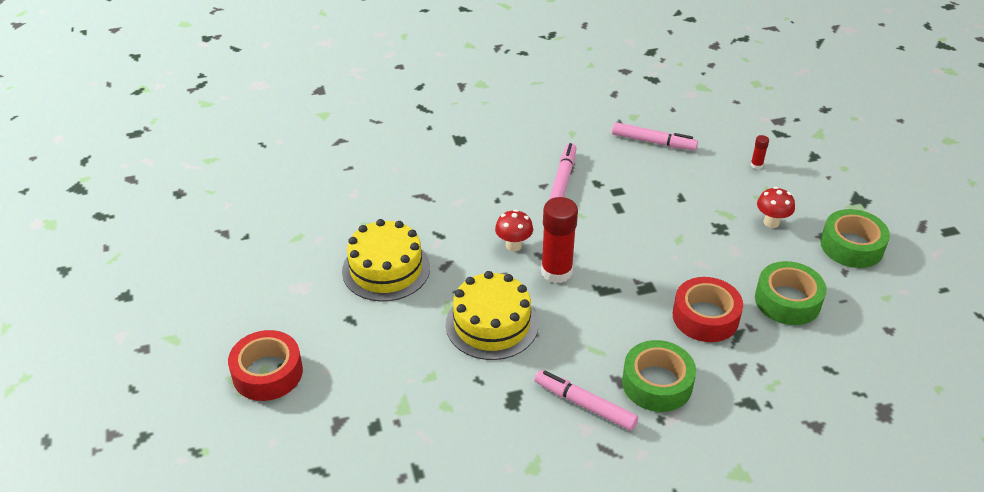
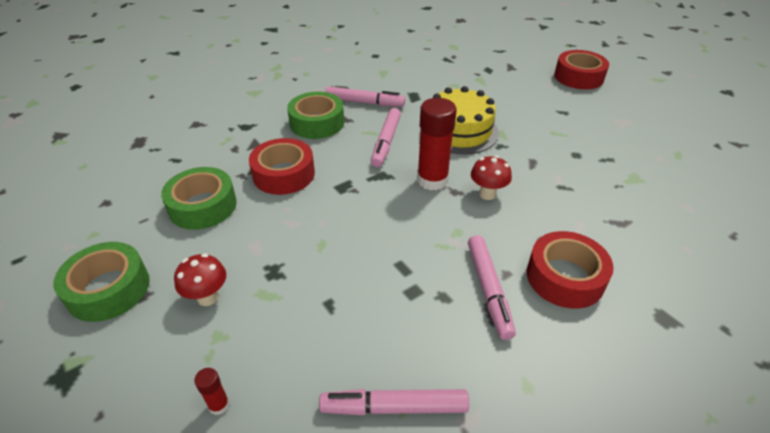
camera: 160 degrees right, 0 degrees up
(386, 269) = (577, 148): yellow cake -> none
(503, 173) = (565, 277): none -> red tape
(583, 330) = (386, 142): none -> pink marker

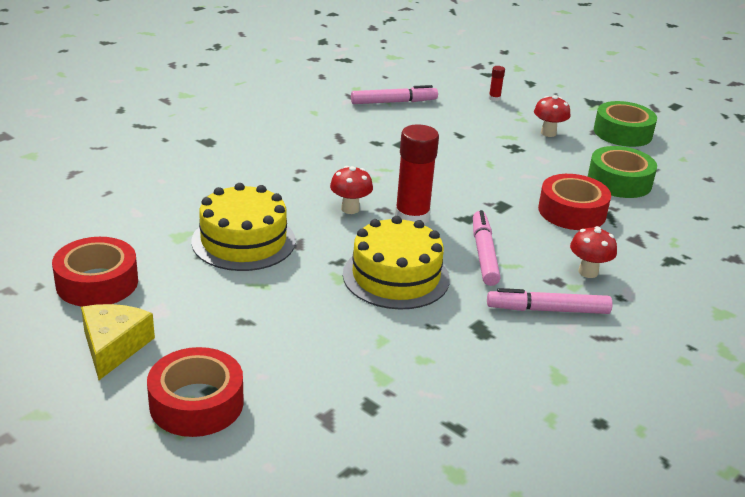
camera: 165 degrees right, 10 degrees down
(317, 123) = (588, 272): green tape -> red mushroom
(488, 290) = (342, 147): pink marker -> none
(565, 277) = (280, 157): red tape -> red tape (97, 283)
(579, 169) = (243, 241): none -> yellow cake
(638, 104) = (113, 347): none -> yellow cheese

